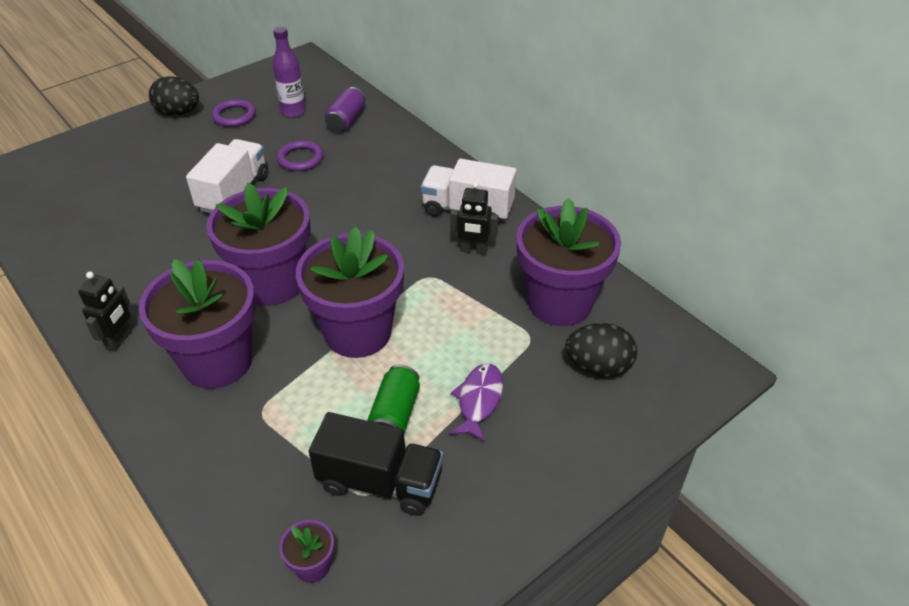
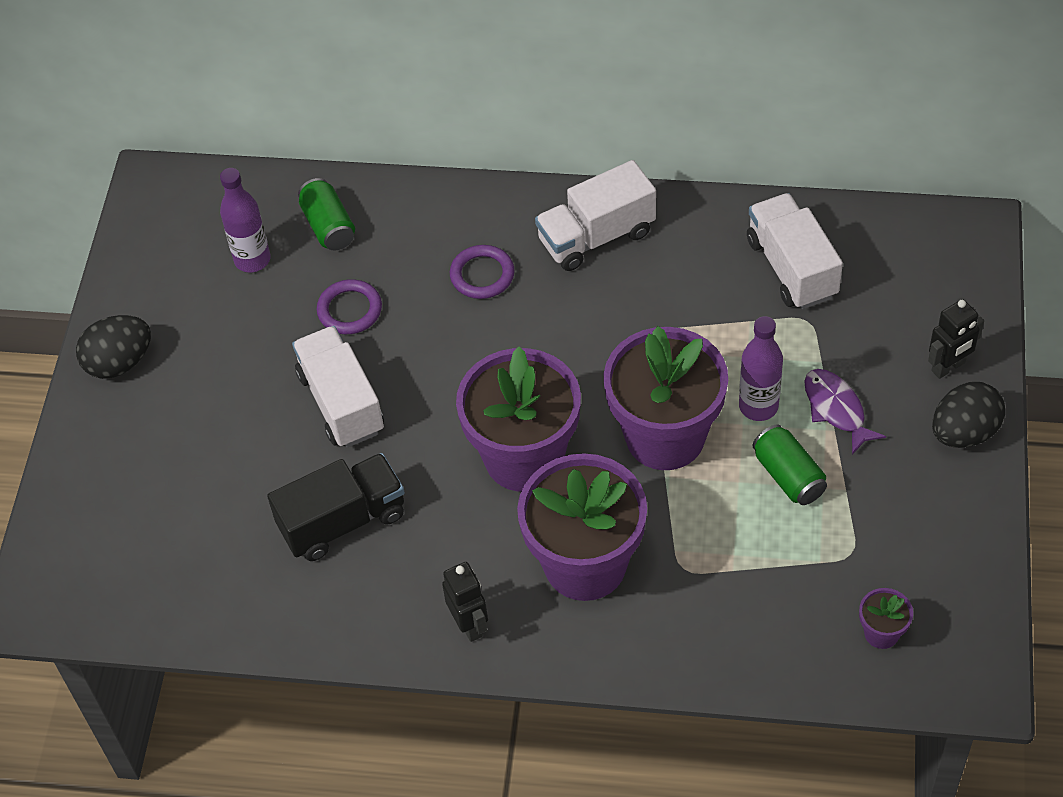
camera: 40 degrees left, 10 degrees up
(234, 116) = (193, 316): purple ring -> purple ring (482, 275)
(346, 120) = (328, 226): purple can -> green can
(380, 482) = (848, 536): black truck -> black truck (343, 521)
(433, 360) = (758, 406): none -> purple bottle
(473, 250) = (657, 275): black robot -> black robot (948, 367)
(559, 302) = (791, 268): purple flower pot -> white truck
(598, 367) = (888, 302): black egg -> black egg (964, 432)

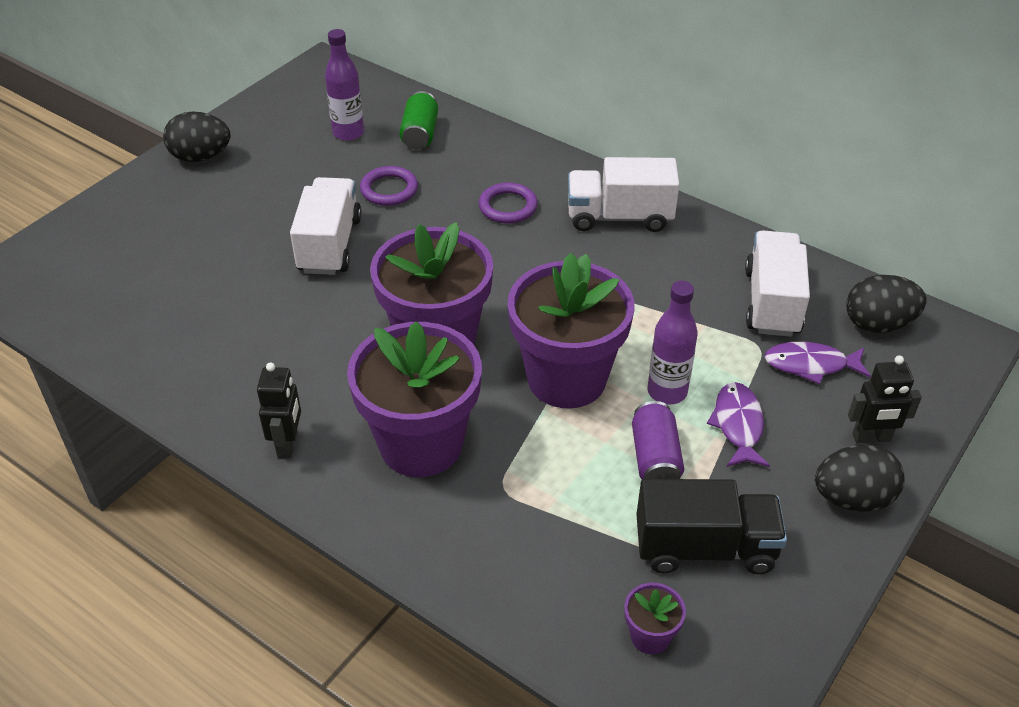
camera: 25 degrees right, 10 degrees down
(343, 521) = (259, 323): black truck -> black truck (705, 548)
(788, 476) = (655, 458): green can -> purple can
(861, 318) = (810, 365): none -> purple fish
(893, 247) = (878, 324): none -> black egg

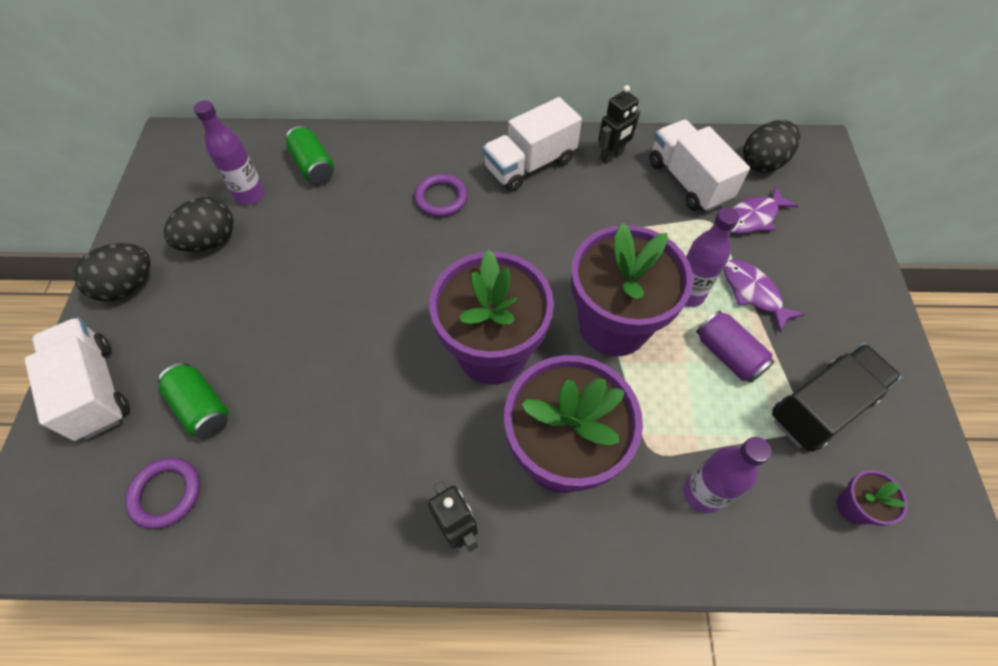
camera: 35 degrees left, 15 degrees up
(180, 264) = (202, 407): none -> green can
(330, 245) = (326, 311): white truck -> white truck (95, 389)
(389, 189) = (332, 231): purple ring -> purple ring (166, 493)
(515, 542) = (703, 493): none -> purple bottle
(852, 498) = (865, 307): black egg -> black egg (210, 241)
(871, 438) = (834, 253): black robot -> black robot (611, 156)

